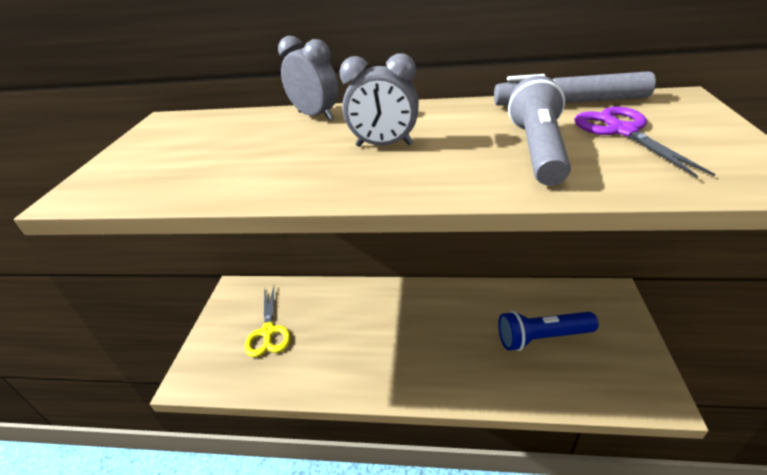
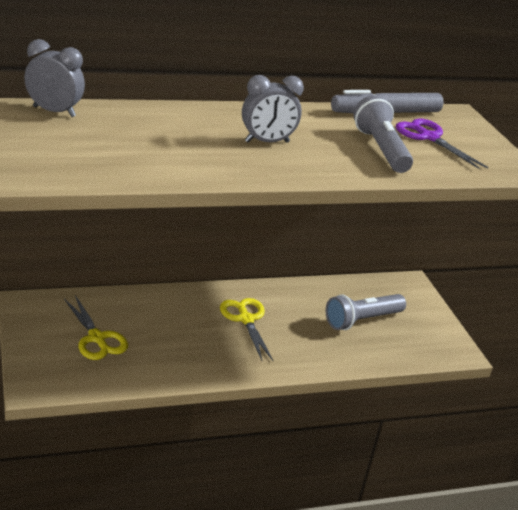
camera: 30 degrees left, 5 degrees down
(315, 116) = (182, 112): grey clock -> grey clock (54, 112)
(415, 324) = (246, 319): none -> yellow scissors
(542, 337) = (362, 320): blue flashlight -> grey flashlight

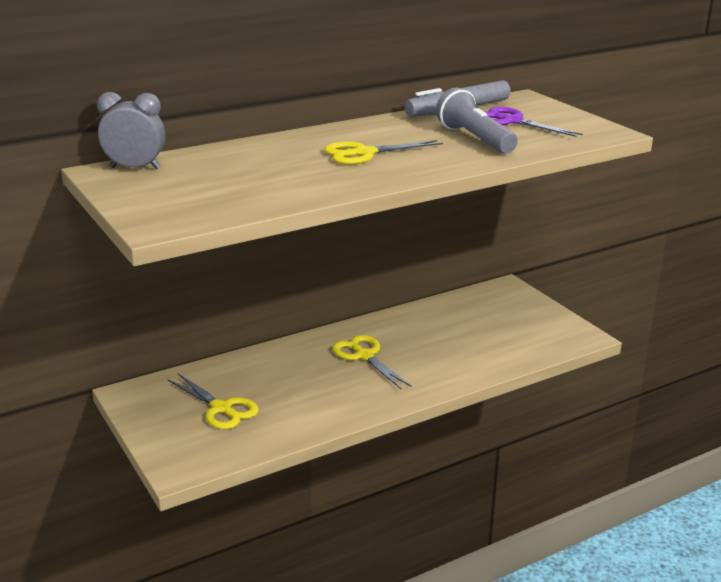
camera: 10 degrees left, 5 degrees down
(267, 142) = (364, 153): grey clock -> yellow scissors
(362, 320) = (478, 330): grey flashlight -> none

